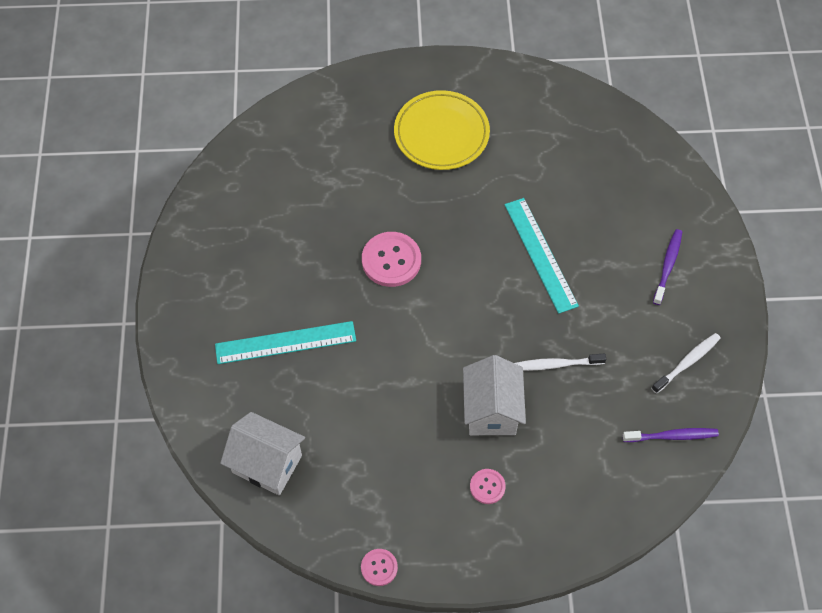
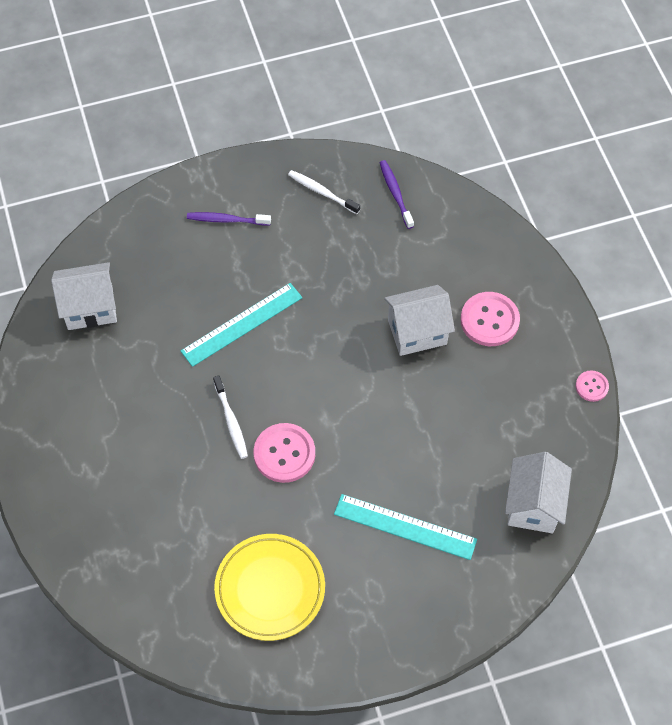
camera: 105 degrees left, 0 degrees up
(285, 343) = (405, 526): turquoise ruler -> turquoise ruler turned 45 degrees counterclockwise
(441, 134) = (116, 444): yellow plate -> yellow plate (270, 589)
(487, 487) = (489, 320): pink button -> pink button, size x1.84
(556, 364) = (355, 290): white toothbrush -> white toothbrush (231, 421)
(588, 136) = (90, 308): none -> white house

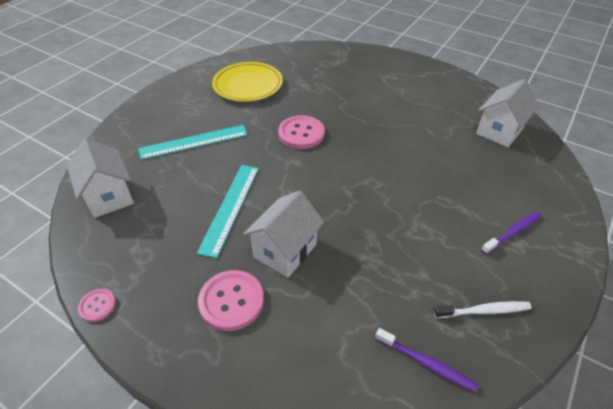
camera: 140 degrees right, 15 degrees down
(231, 421) = (349, 130): white toothbrush -> none
(241, 324) = (409, 177): turquoise ruler -> turquoise ruler (230, 208)

